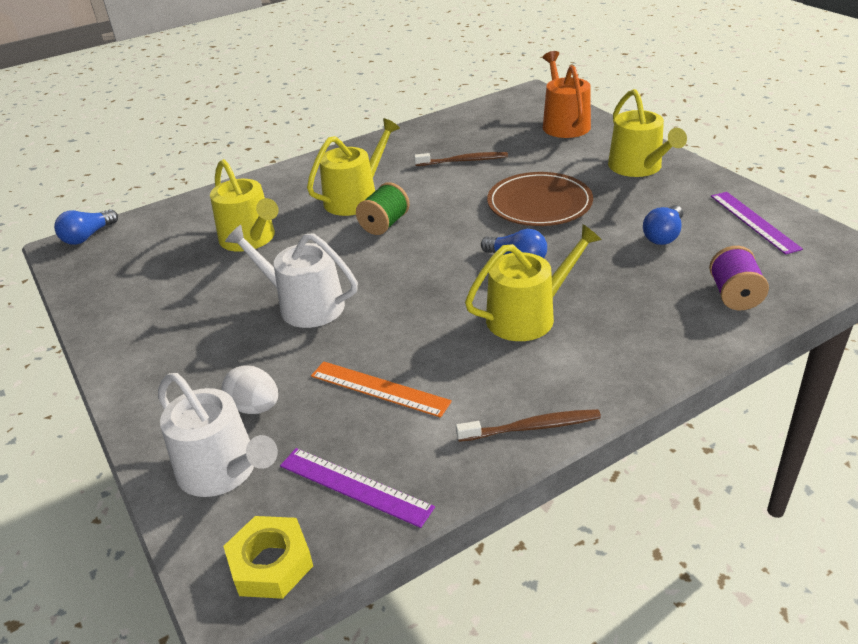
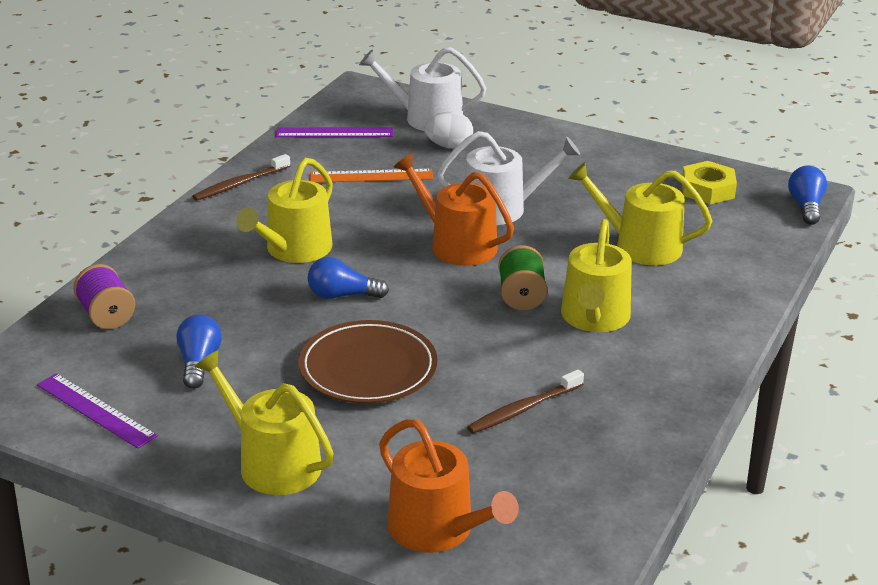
camera: 145 degrees right, 5 degrees down
(271, 563) = (349, 99): yellow nut -> yellow nut (708, 189)
(383, 280) = (457, 244): none -> orange watering can

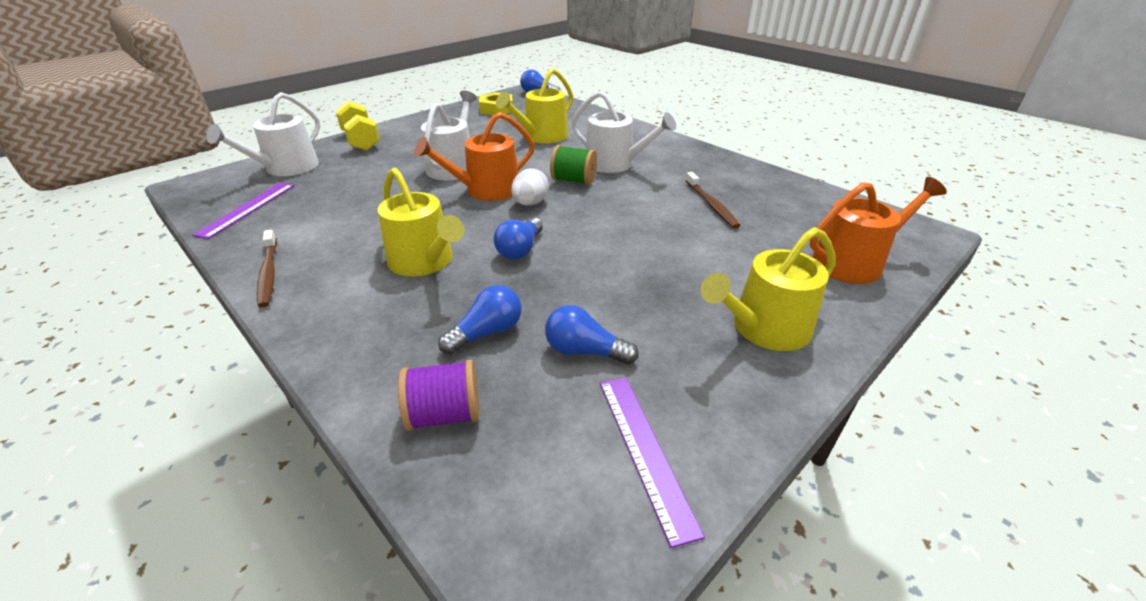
camera: 70 degrees left, 5 degrees up
(96, 410) = (644, 451): purple ruler -> purple ruler turned 75 degrees counterclockwise
(204, 309) = (487, 332): none -> blue light bulb
(368, 368) = (635, 256): brown plate -> none
(371, 176) = (344, 205): orange ruler -> none
(449, 146) = (342, 168): white egg -> white egg (530, 203)
(524, 133) = (361, 141): none -> yellow dumbbell
(594, 318) = (615, 164): yellow watering can -> white watering can

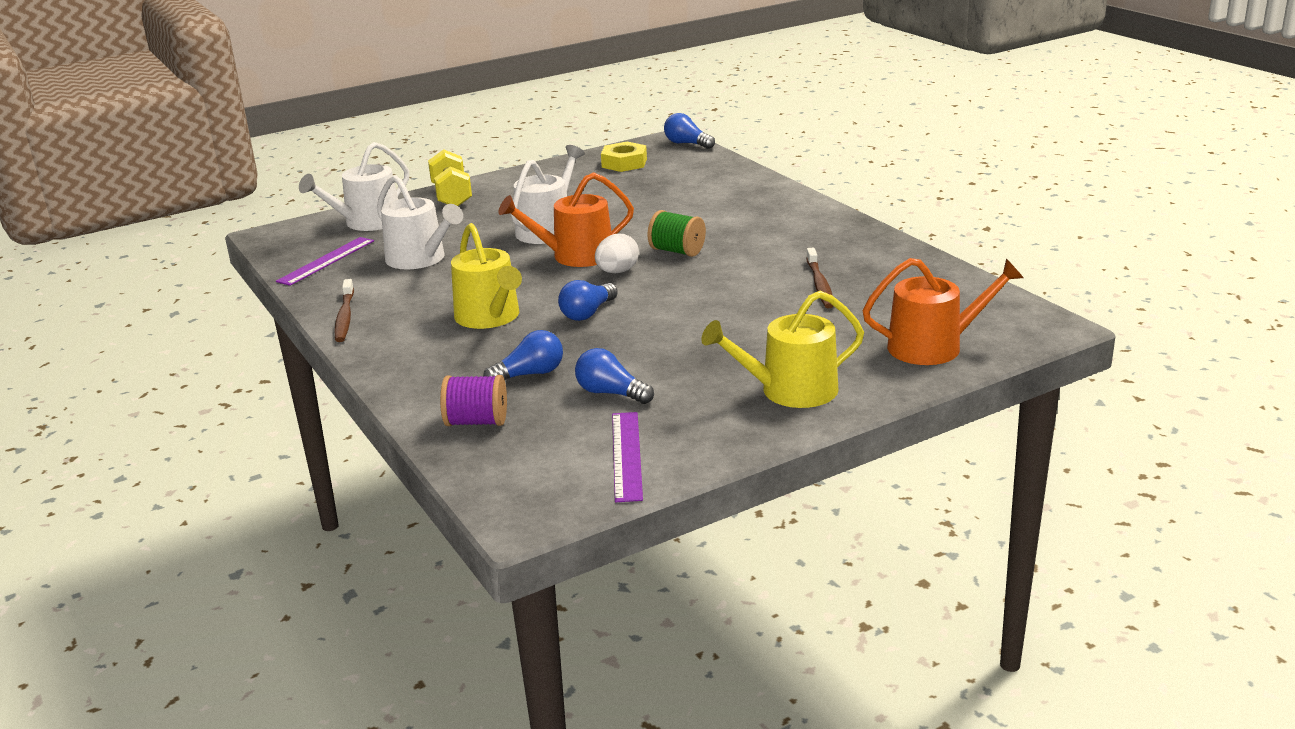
camera: 15 degrees right, 10 degrees down
(542, 136) = (665, 200): yellow watering can -> none
(615, 164) = (736, 235): white watering can -> white watering can (420, 259)

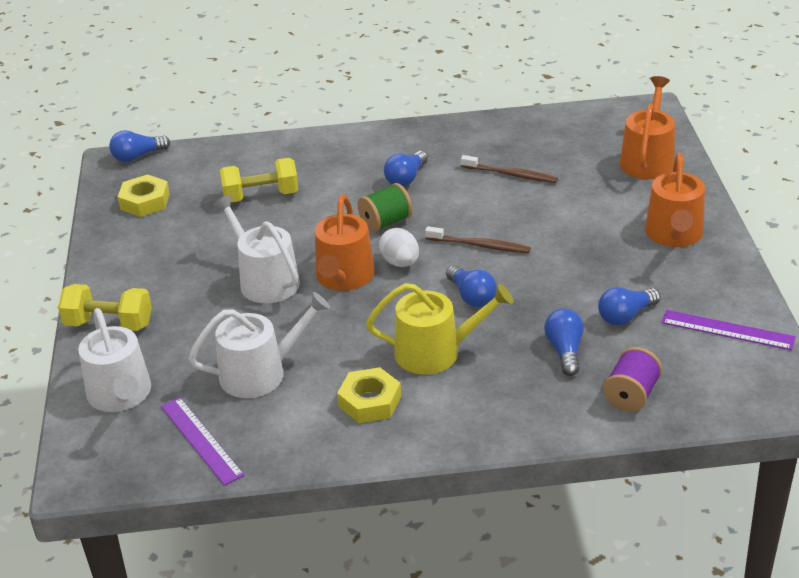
camera: 65 degrees left, 10 degrees up
(345, 317) = (360, 445): brown toothbrush -> brown toothbrush (480, 245)
(404, 307) = (370, 401): none -> yellow nut
(672, 197) = (261, 196): none -> yellow dumbbell
(760, 242) = (406, 178): none -> blue light bulb
(790, 391) = (674, 235): yellow watering can -> orange watering can

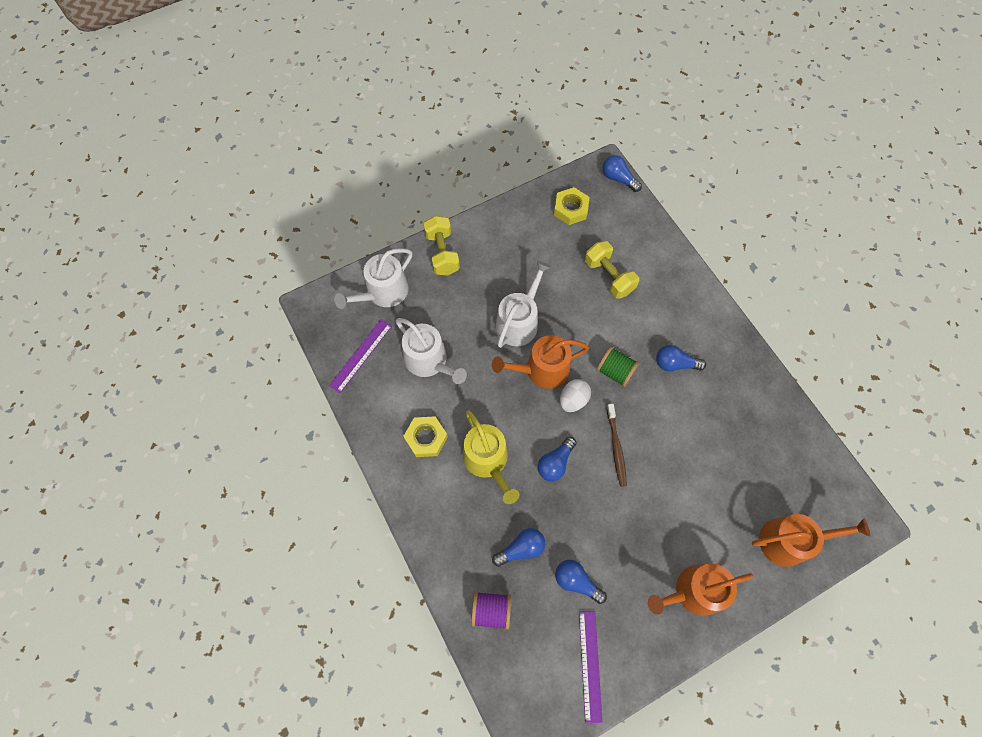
camera: 65 degrees right, 30 degrees up
(511, 175) = (716, 438): brown toothbrush -> none

